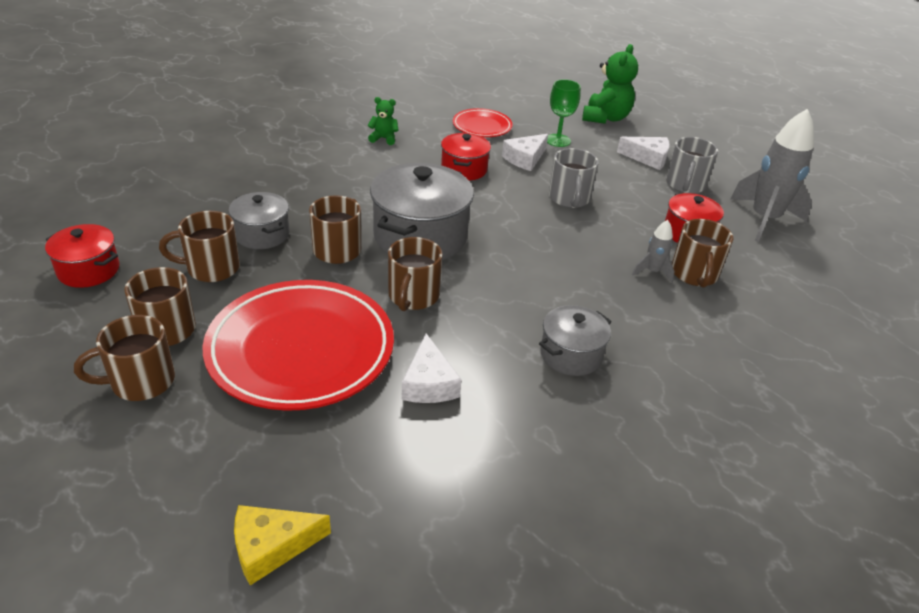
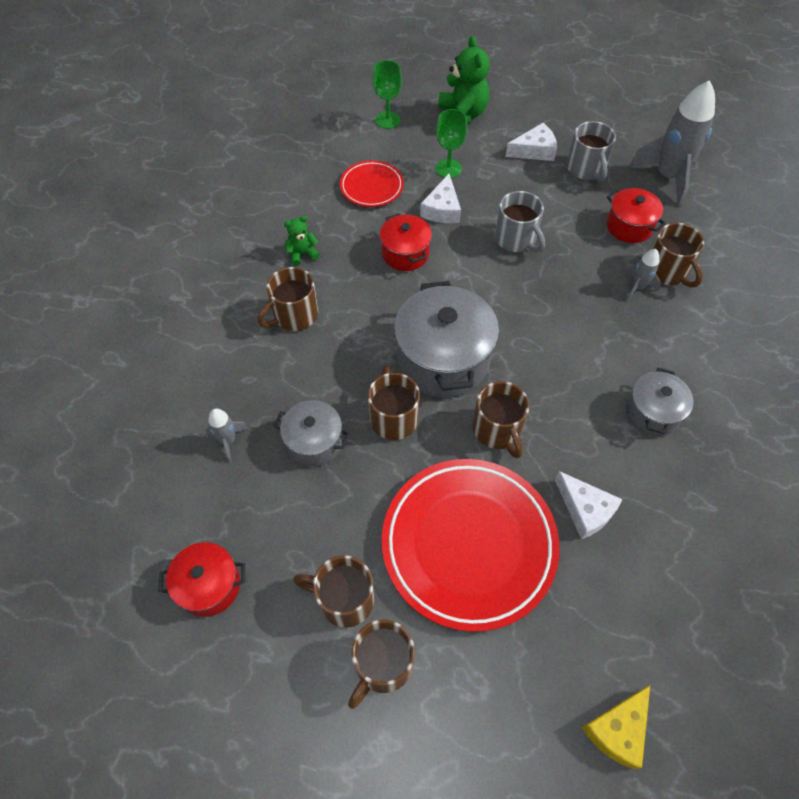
camera: 30 degrees left, 20 degrees up
(204, 205) = (228, 441): none -> grey rocket
(211, 268) = (312, 510): brown mug -> brown mug (294, 315)
(539, 99) = (388, 120): none -> green goblet

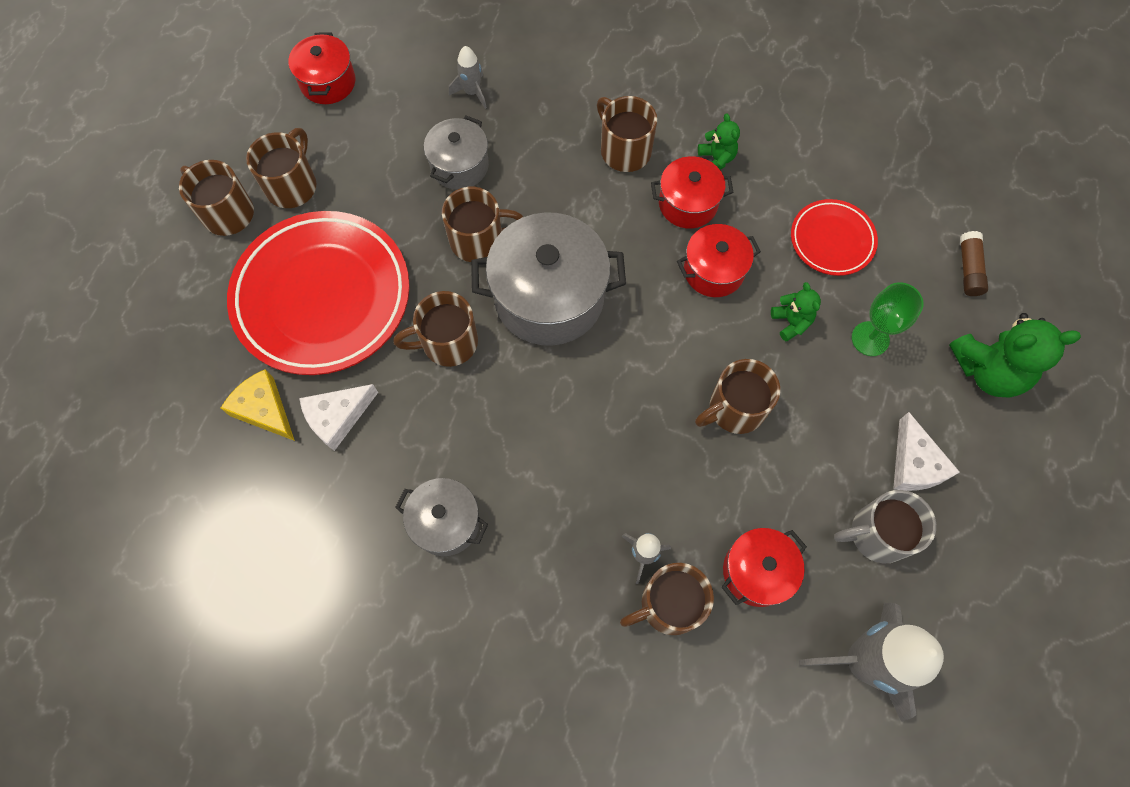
camera: 95 degrees right, 10 degrees up
(345, 271) = (688, 204): none -> red pot
(388, 120) = (968, 269): green goblet -> brown glue stick
(442, 209) = (791, 322): white cheese -> green teddy bear
(516, 239) = (734, 409): grey mug -> brown mug
(617, 729) = (121, 401): yellow cheese -> yellow cheese (264, 409)

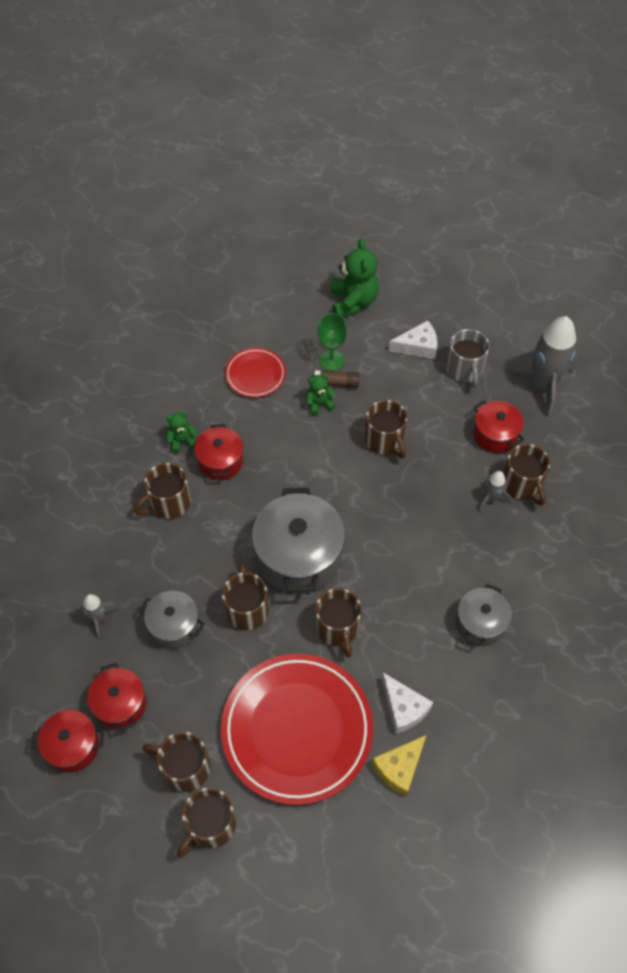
camera: 90 degrees left, 10 degrees down
(713, 271) = (278, 447): red pot -> red pot (121, 704)
(968, 269) = (280, 302): brown glue stick -> brown glue stick (336, 383)

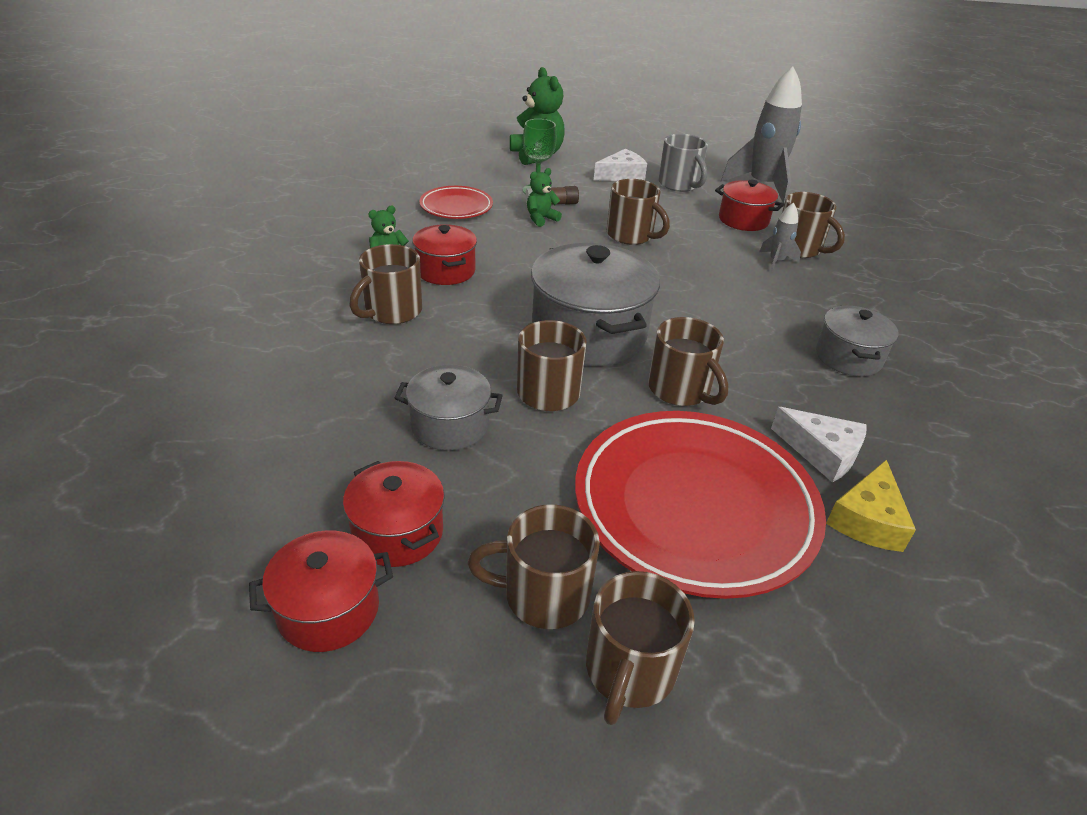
camera: 20 degrees left, 20 degrees down
(99, 618) = (327, 437): grey rocket -> none

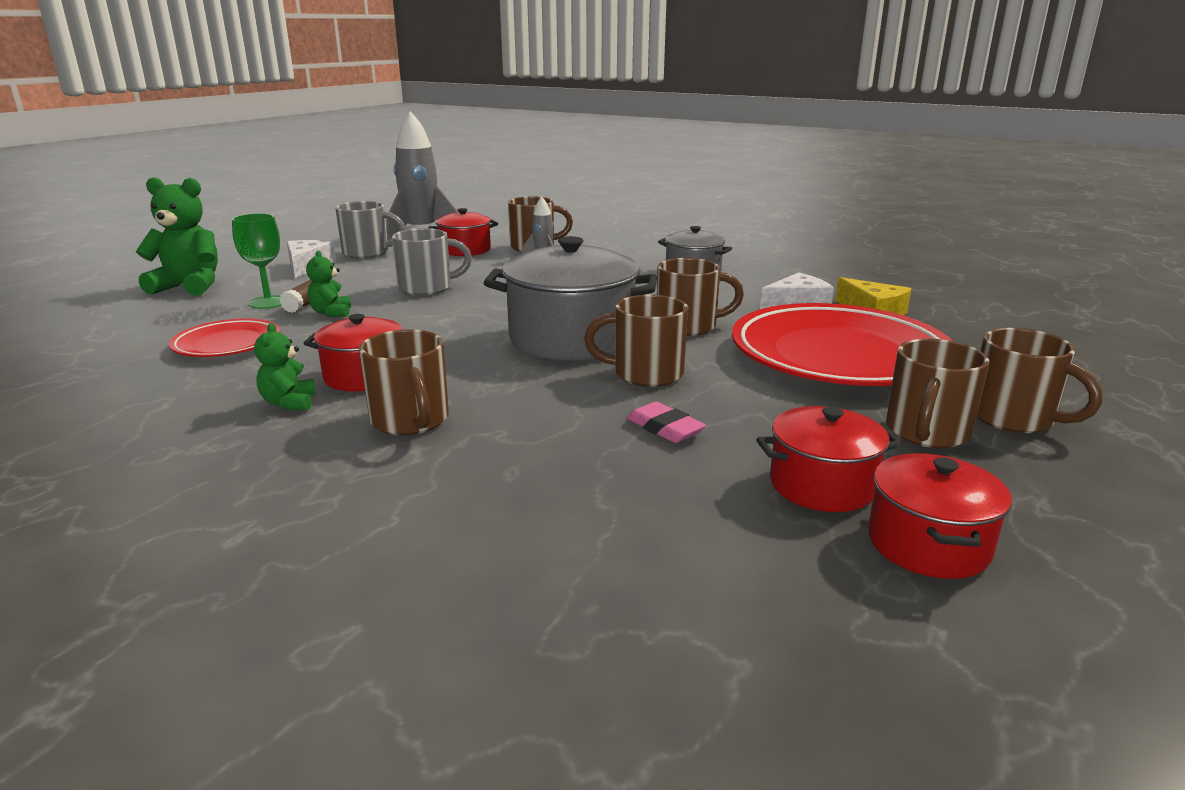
camera: 60 degrees left, 15 degrees down
(450, 425) = (664, 428): grey pot -> pink eraser
(631, 235) = (427, 288): brown mug -> grey mug

